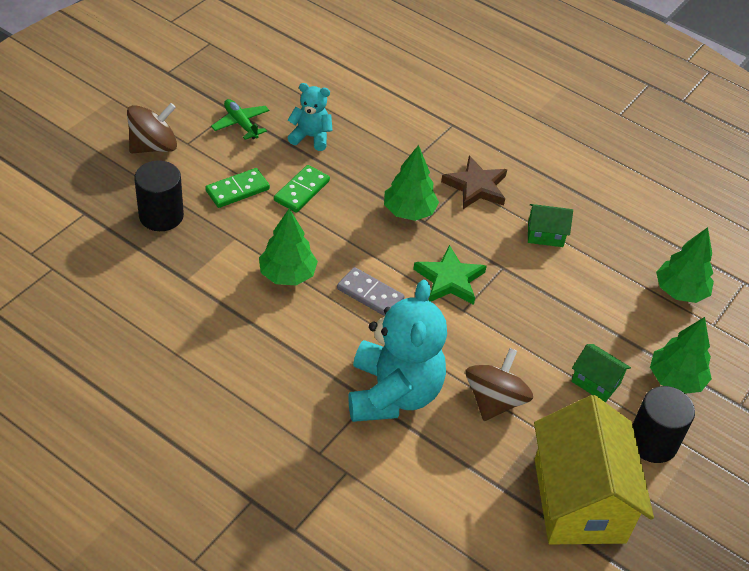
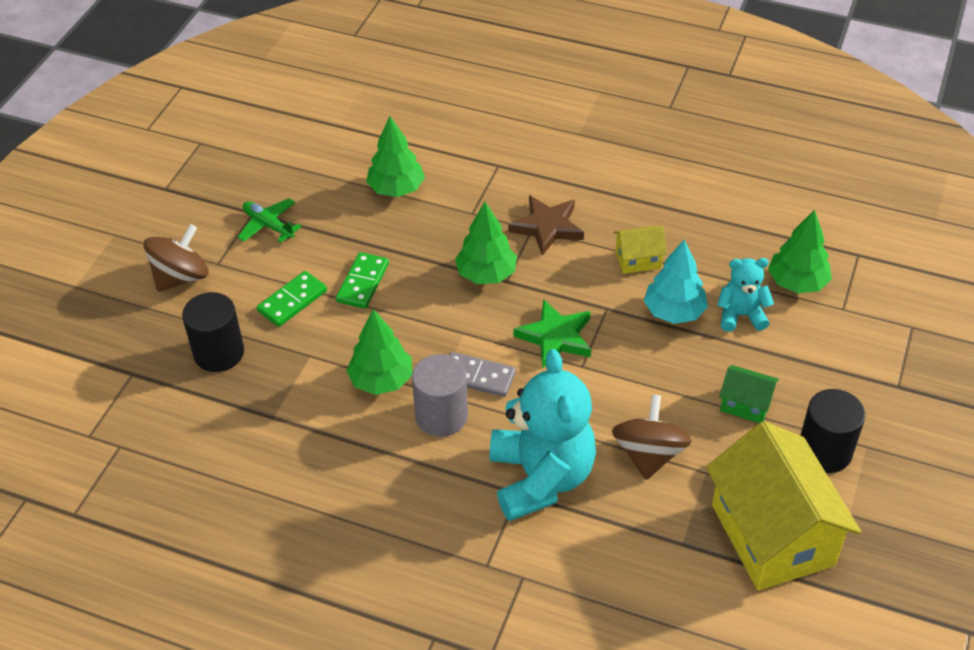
camera: 10 degrees left, 0 degrees up
(311, 137) = (350, 220): turquoise teddy bear -> turquoise teddy bear (741, 315)
(327, 318) = (441, 416): none -> grey cylinder
(545, 234) = (638, 260): green house -> yellow house
(561, 286) = (674, 312): none -> turquoise tree
(675, 379) = (824, 378): green tree -> green tree (396, 189)

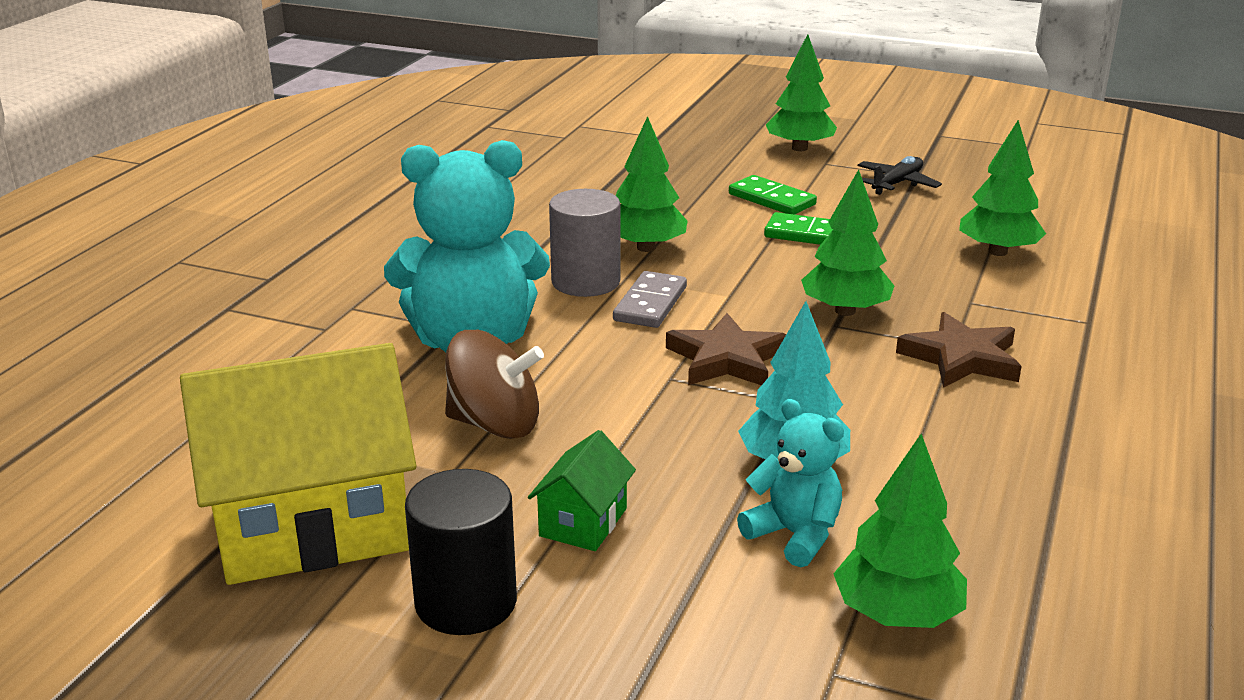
camera: 90 degrees right, 20 degrees down
(181, 277) = (799, 148): brown spinning top -> green tree
(219, 353) = (687, 169): black cylinder -> none
(268, 225) = (897, 184): green plane -> black plane
(555, 337) = (726, 359): green star -> brown star
(638, 260) = (911, 435): yellow house -> none
(741, 315) = (794, 535): turquoise teddy bear -> turquoise teddy bear turned 45 degrees counterclockwise

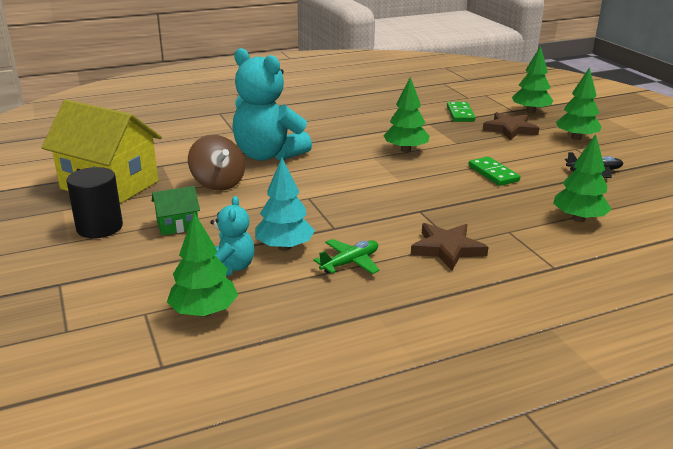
camera: 45 degrees right, 0 degrees up
(585, 282) = (353, 152): grey cylinder -> none
(650, 304) = (360, 170): grey domino -> none
(726, 359) = (344, 201): brown star -> brown star (510, 129)
(771, 199) = (508, 153): green domino -> green domino (460, 114)
(845, 311) = (437, 208): green tree -> green tree (530, 111)
(908, 437) = (350, 263): none -> green plane

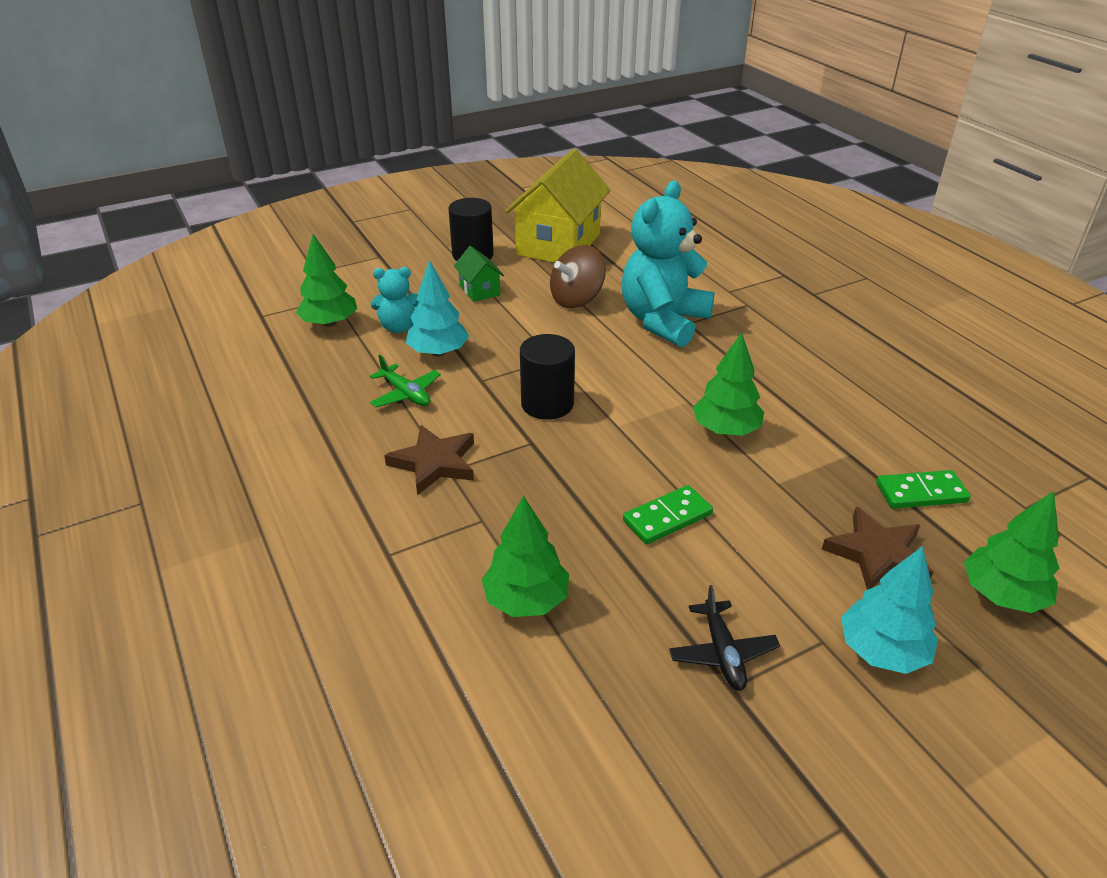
camera: 85 degrees right, 10 degrees up
(371, 203) = (547, 404): none -> black cylinder
(576, 138) = (882, 651): green tree -> turquoise tree

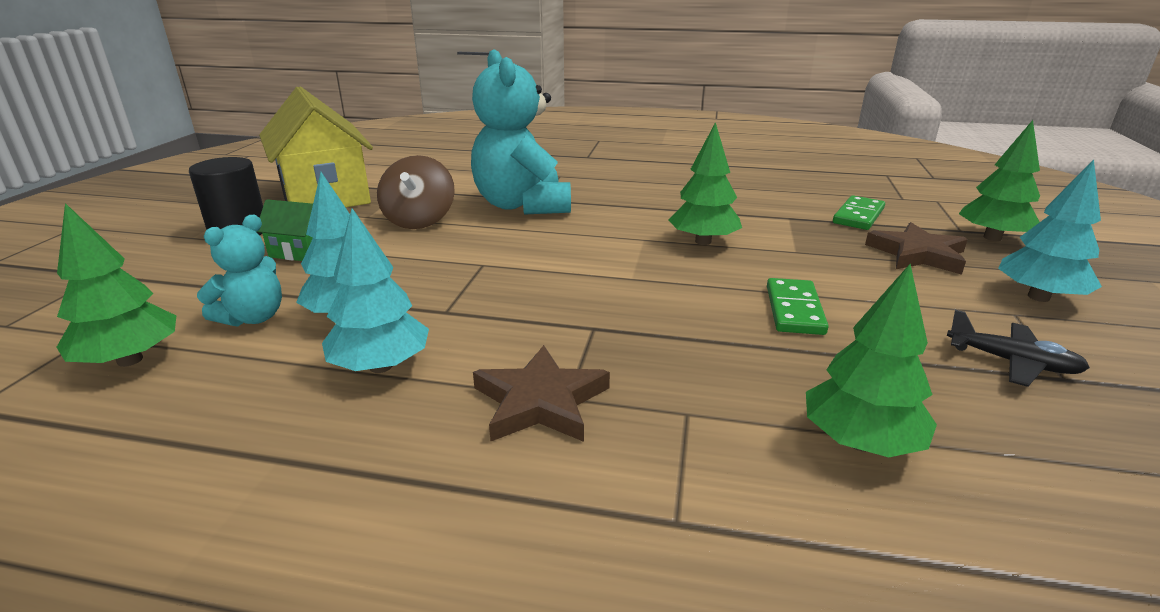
camera: 50 degrees left, 10 degrees down
(405, 394) = (380, 366): green plane -> turquoise tree
(547, 404) = (546, 295): black cylinder -> none

